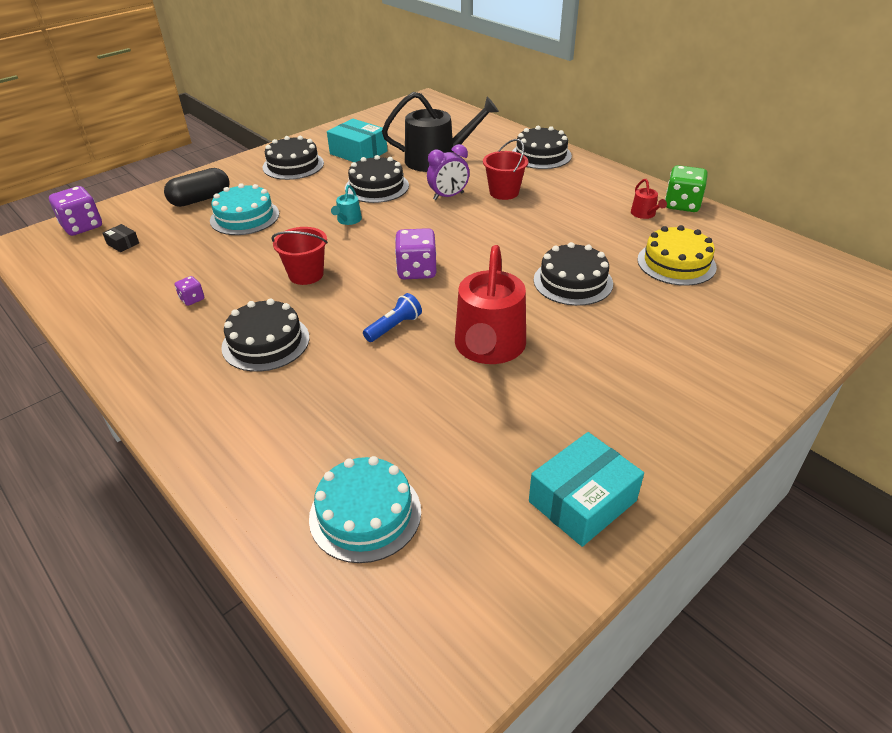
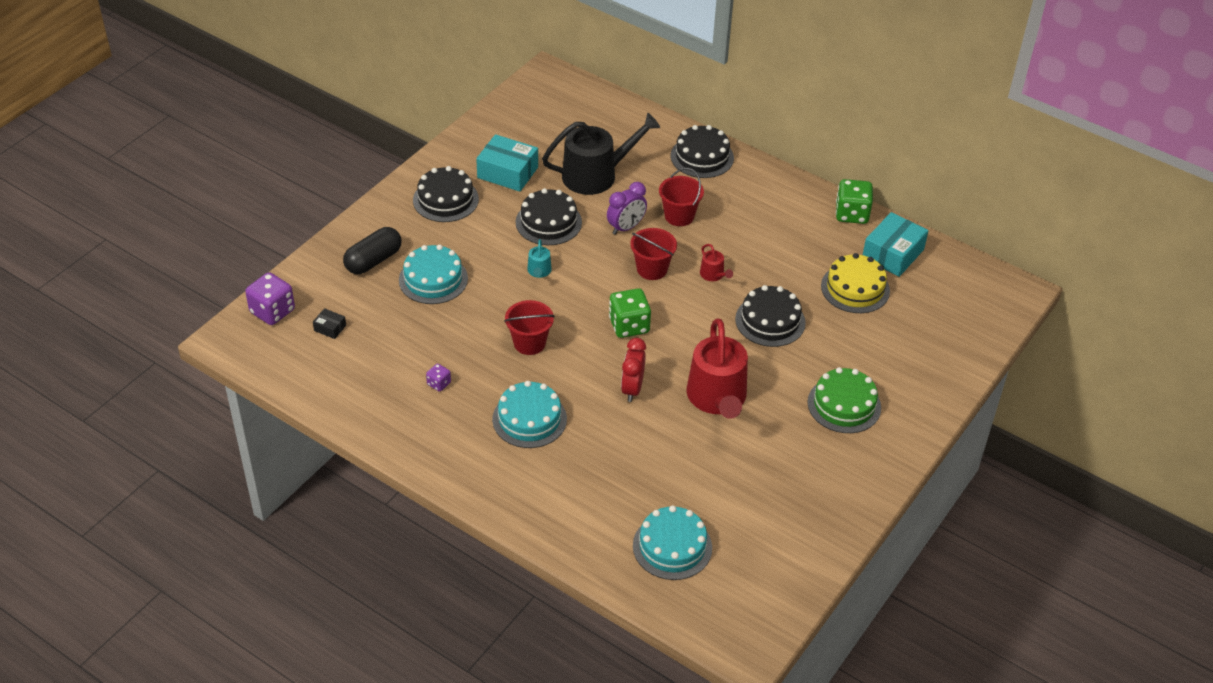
camera: 15 degrees left, 5 degrees up
(266, 342) = (529, 419): black cake -> turquoise cake
(394, 327) = (632, 389): blue flashlight -> red clock
(416, 271) = (629, 326): purple dice -> green dice
(460, 228) = (652, 269): none -> red bucket
(582, 501) = (818, 514): turquoise box -> turquoise box (893, 254)
(644, 214) = (819, 230): red watering can -> red watering can (713, 275)
(644, 372) = (844, 405): none -> green cake

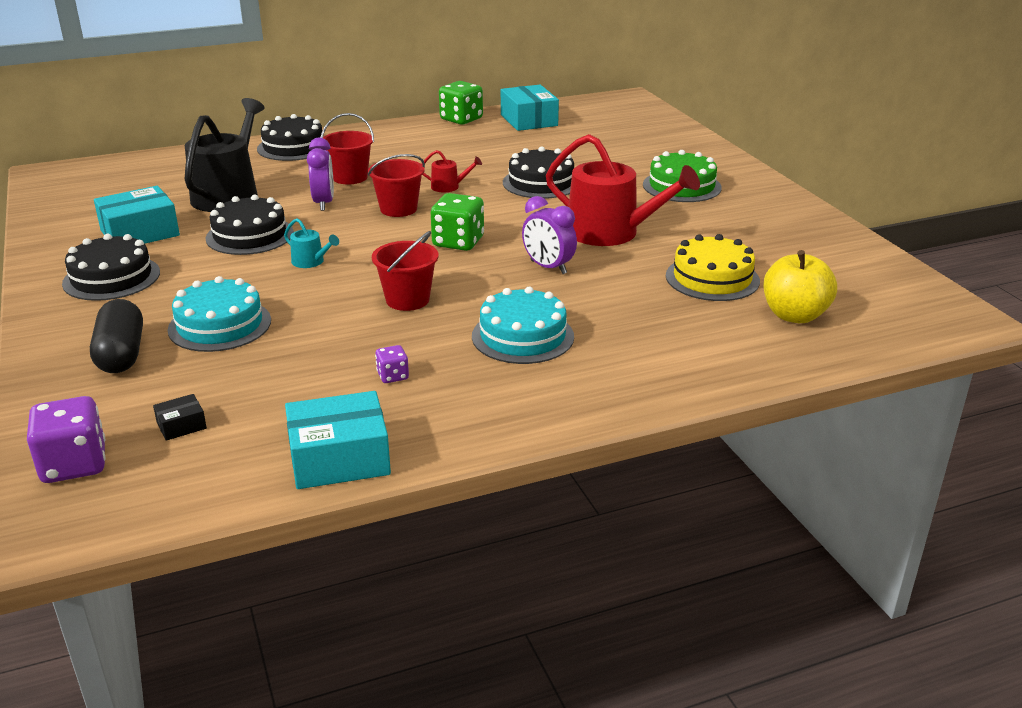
camera: 55 degrees left, 15 degrees down
(347, 405) = (339, 458): none -> turquoise box
(632, 389) = (548, 267): red clock -> purple clock
(672, 546) = (794, 315): turquoise cake -> yellow apple
(855, 288) = (548, 143): yellow cake -> yellow cake (712, 278)

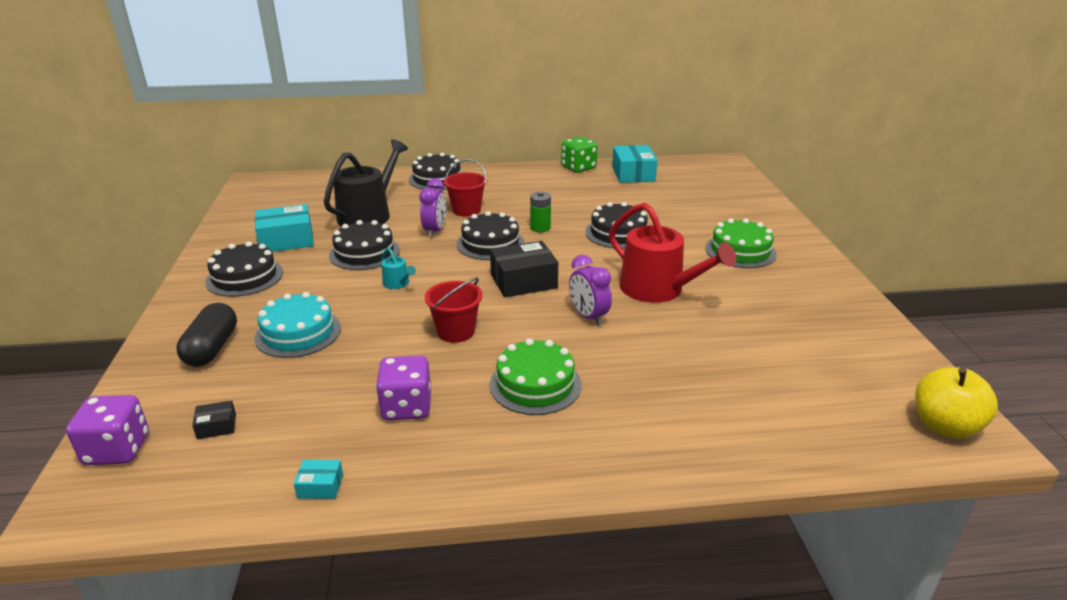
camera: 15 degrees right, 0 degrees up
(339, 458) = (320, 486): turquoise box -> turquoise box, size x0.47
(393, 376) = (406, 407): purple dice -> purple dice, size x1.96
(398, 209) = (490, 243): red bucket -> black cake
(449, 187) = (540, 228): red watering can -> green battery
(458, 242) = (523, 281): green dice -> black box
(522, 336) = (535, 384): turquoise cake -> green cake
(712, 278) = (732, 350): yellow cake -> none
(794, 315) = (798, 403): yellow apple -> yellow apple (945, 426)

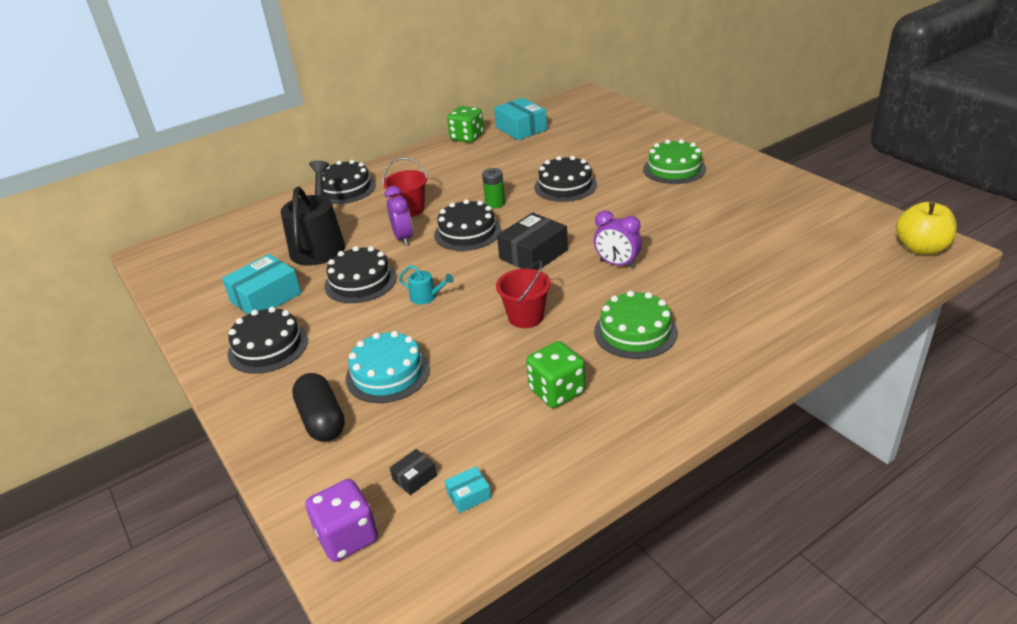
camera: 25 degrees left, 5 degrees up
(320, 486) = (560, 478): turquoise box -> turquoise box (469, 495)
(406, 407) = (557, 391): purple dice -> green dice
(658, 289) = (646, 222): red watering can -> none

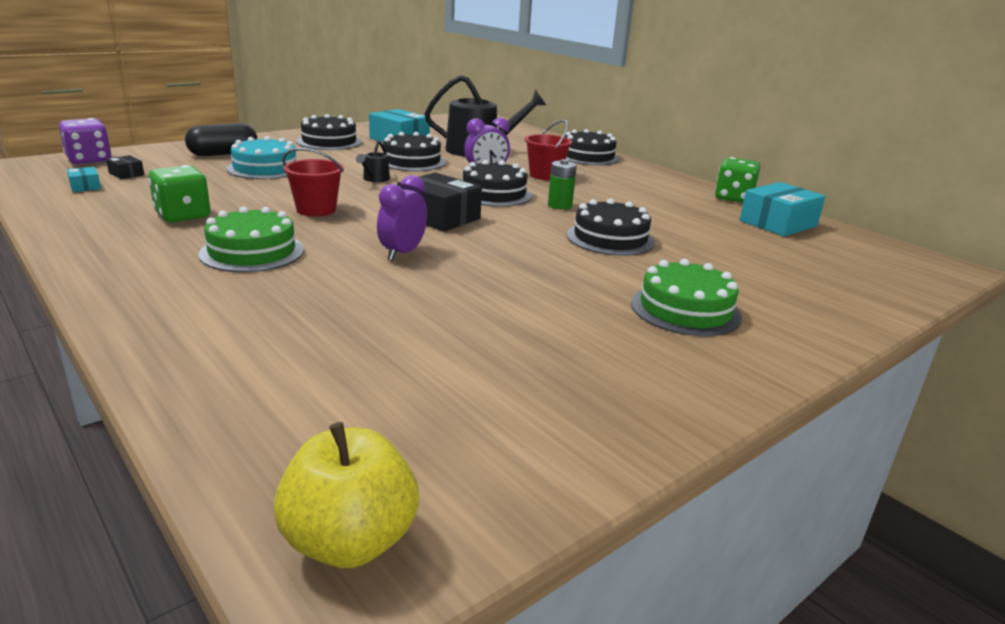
camera: 80 degrees right, 10 degrees down
(426, 297) = (374, 179): turquoise watering can -> black watering can

